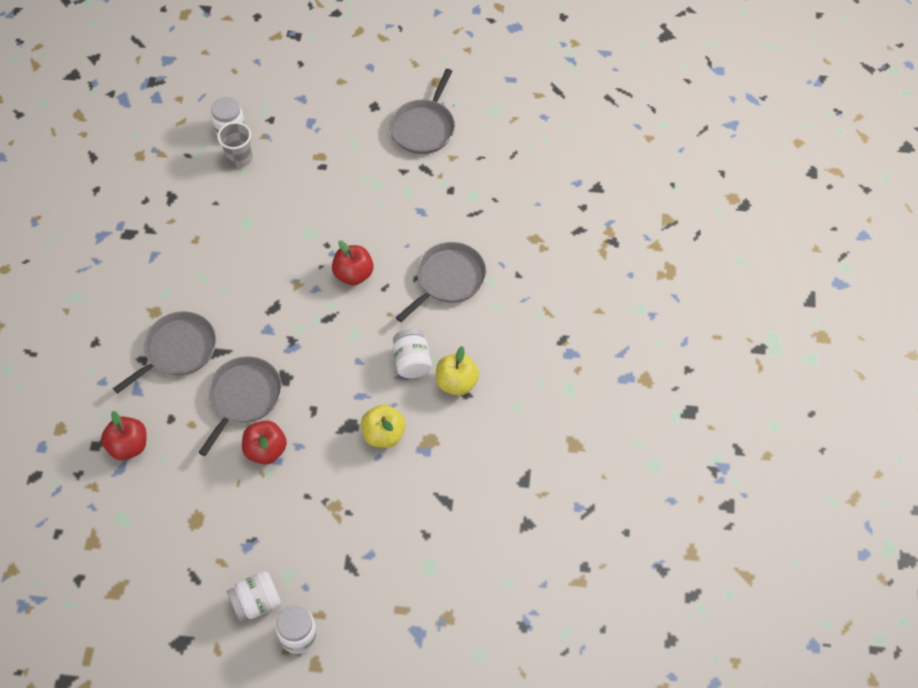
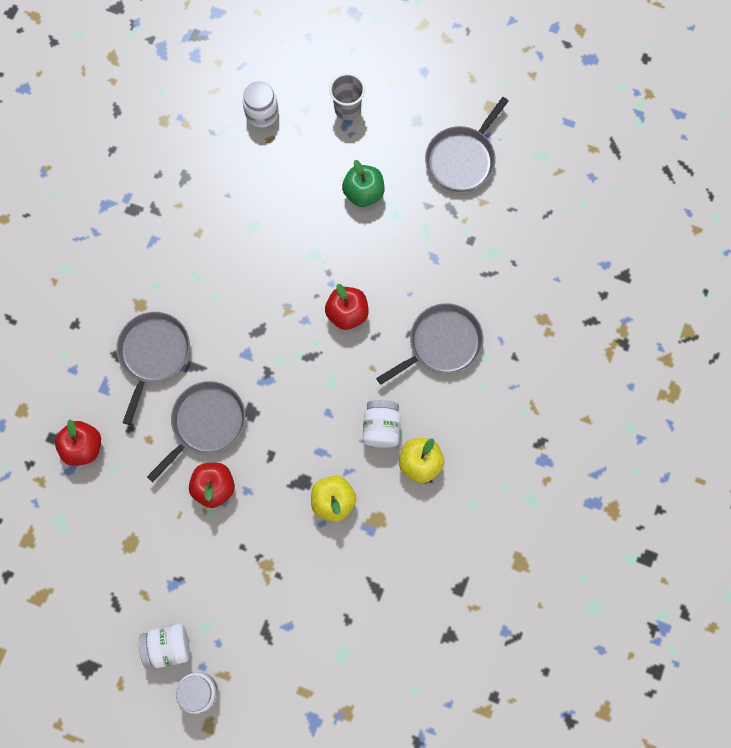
camera: 15 degrees right, 15 degrees up
(178, 350) = (153, 354): grey pan -> grey pan turned 45 degrees counterclockwise
(239, 158) = (263, 149): grey cup -> grey cup (347, 108)
(341, 174) = (363, 193): none -> green apple

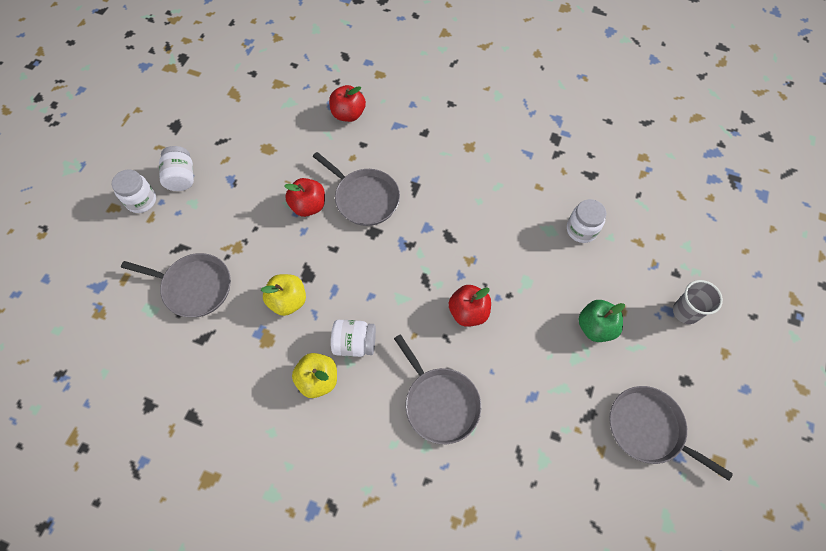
camera: 90 degrees right, 10 degrees down
(153, 354) = (426, 158): grey pan -> grey pan (194, 287)
(262, 113) = (665, 235): white jar -> white jar (581, 230)

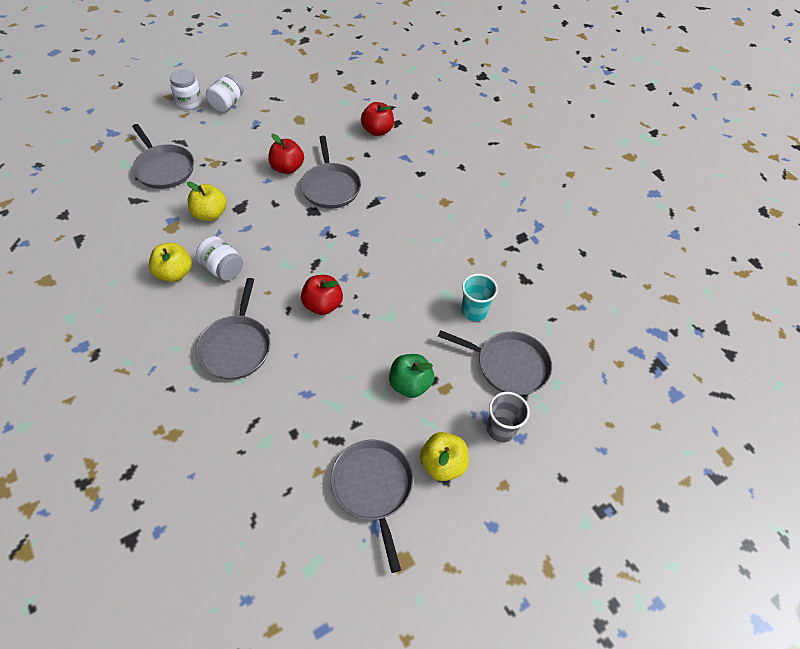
camera: 35 degrees right, 10 degrees down
(581, 230) = (474, 311): white jar -> turquoise cup
(645, 256) = (508, 365): none -> grey pan
(675, 371) = (442, 464): none -> yellow apple

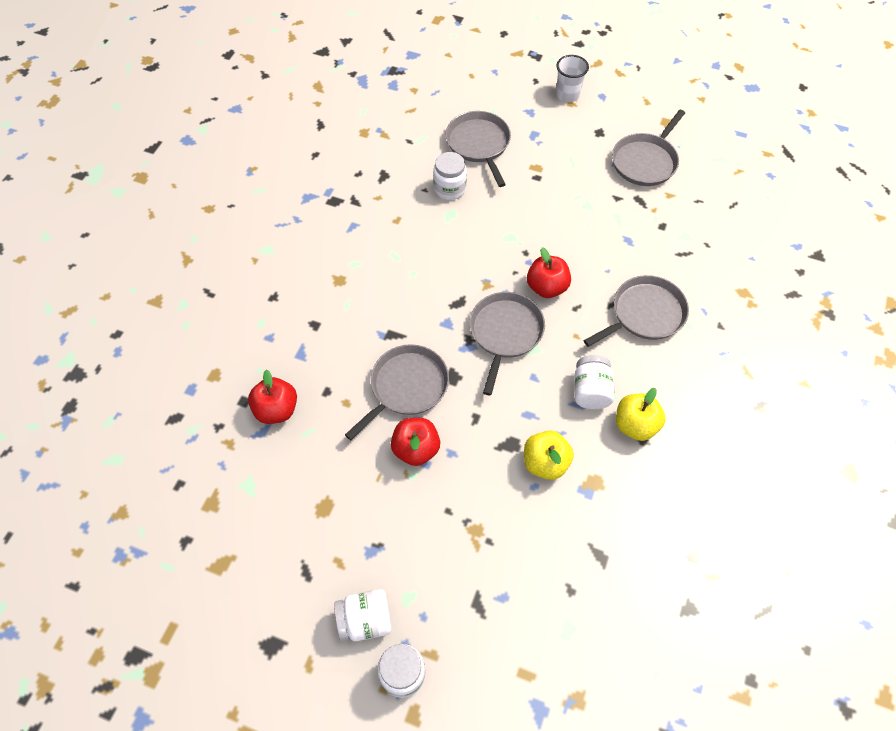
camera: 125 degrees left, 5 degrees up
(164, 168) = (533, 577): grey pan -> grey pan (505, 333)
(410, 384) = (554, 188): green apple -> none
(442, 464) = (591, 138): yellow apple -> none
(474, 311) = (450, 189): turquoise cup -> white jar
(501, 429) = (534, 123): grey cup -> none
(519, 492) = (567, 95): none -> white cup

